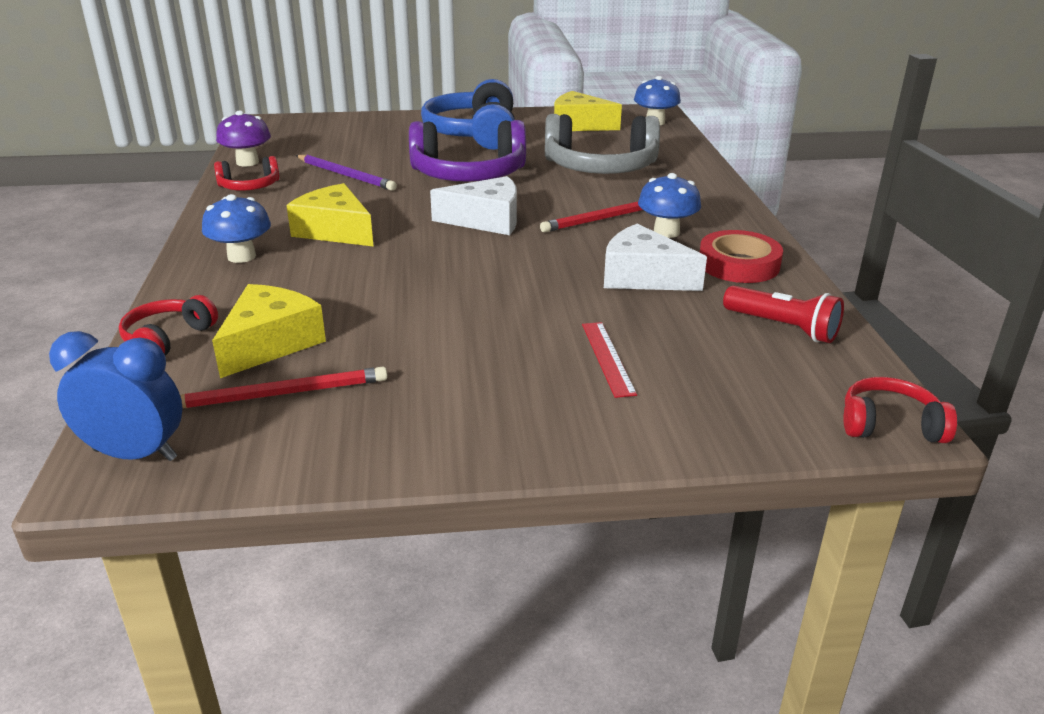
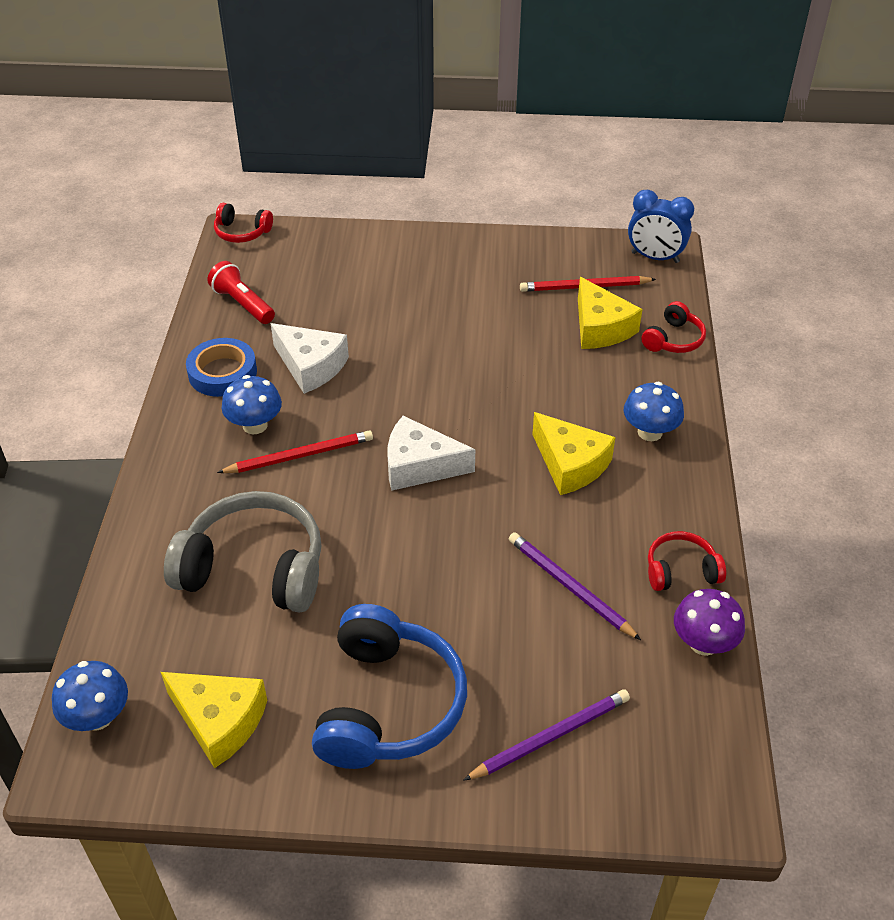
camera: 170 degrees left, 15 degrees up
(270, 343) = (600, 328): yellow cheese -> yellow cheese turned 60 degrees counterclockwise
(366, 132) = (550, 736): none -> purple pencil
(468, 175) = (420, 569): purple headphones -> none
(607, 358) = (375, 292): red ruler -> none
(738, 264) = (222, 373): red tape -> blue tape

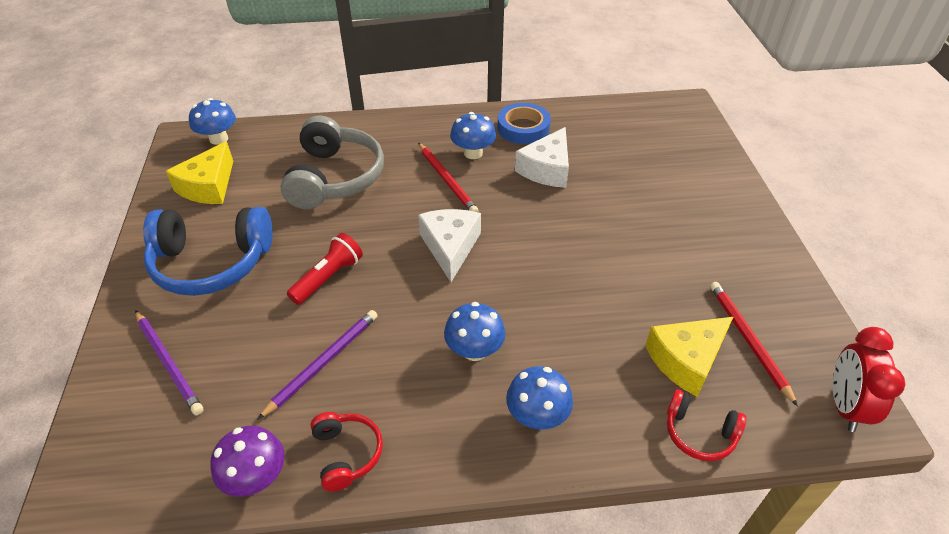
camera: 80 degrees right, 0 degrees up
(242, 232) = (690, 107): red headphones -> none
(242, 304) = (604, 123): red flashlight -> red flashlight (328, 277)
(570, 464) = (474, 350): yellow cheese -> blue mushroom
(655, 257) = (844, 406): blue clock -> red clock

